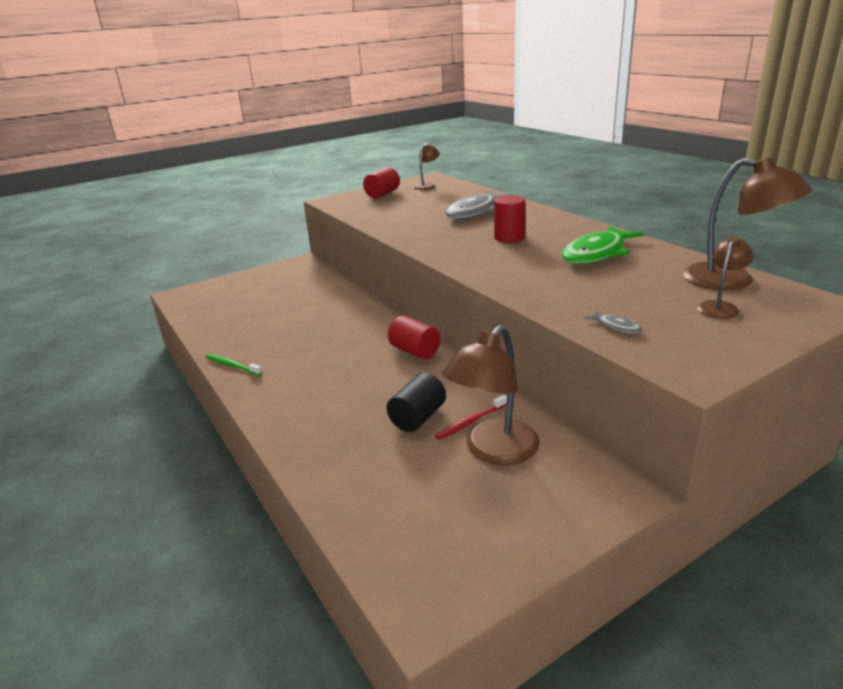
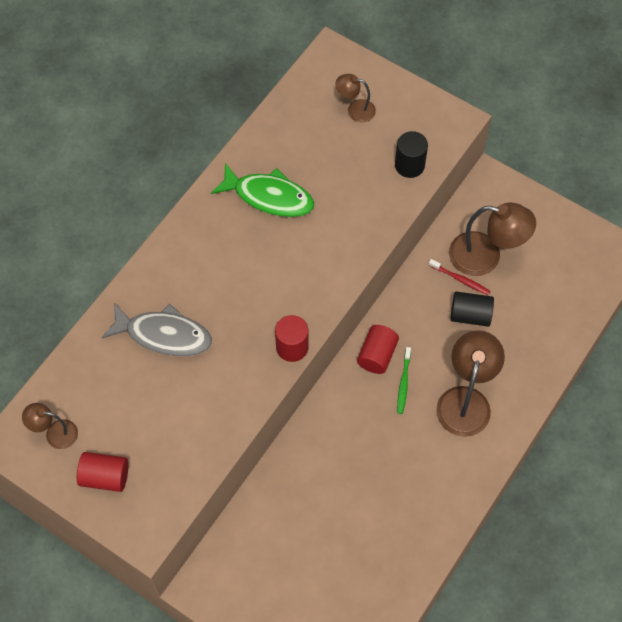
camera: 115 degrees left, 35 degrees up
(232, 365) = (460, 502): green toothbrush -> green toothbrush (403, 383)
(509, 237) = (243, 277): red cylinder -> red cylinder (292, 347)
(616, 327) = (409, 165): grey fish -> black cylinder
(732, 280) = (303, 103): brown lamp -> brown lamp (466, 400)

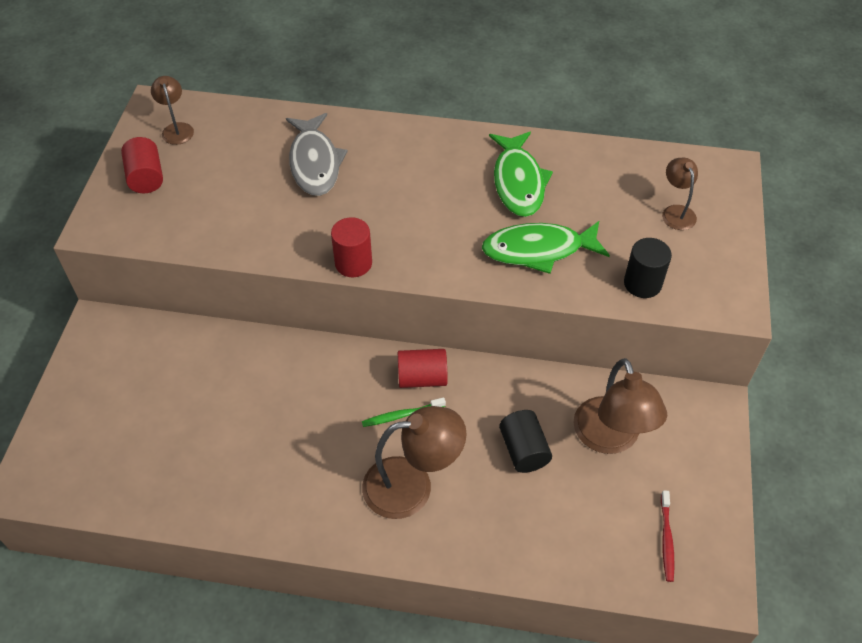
camera: 65 degrees right, 10 degrees down
(345, 215) = (538, 250): none -> green fish
(460, 279) = (563, 423): red toothbrush -> red toothbrush (666, 539)

